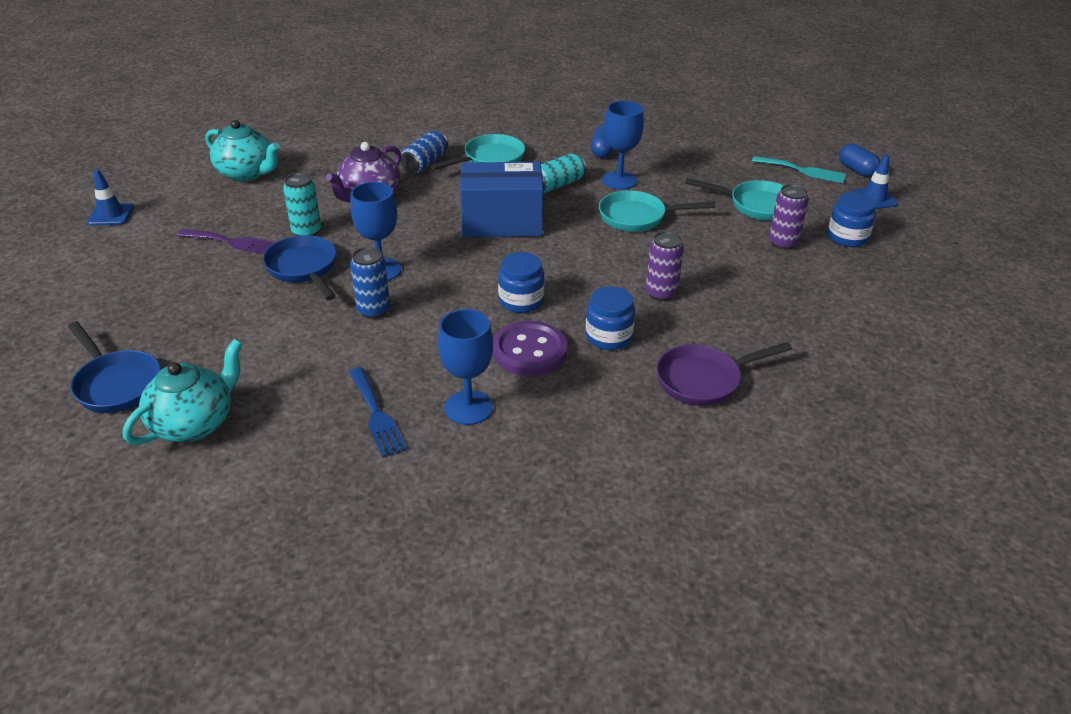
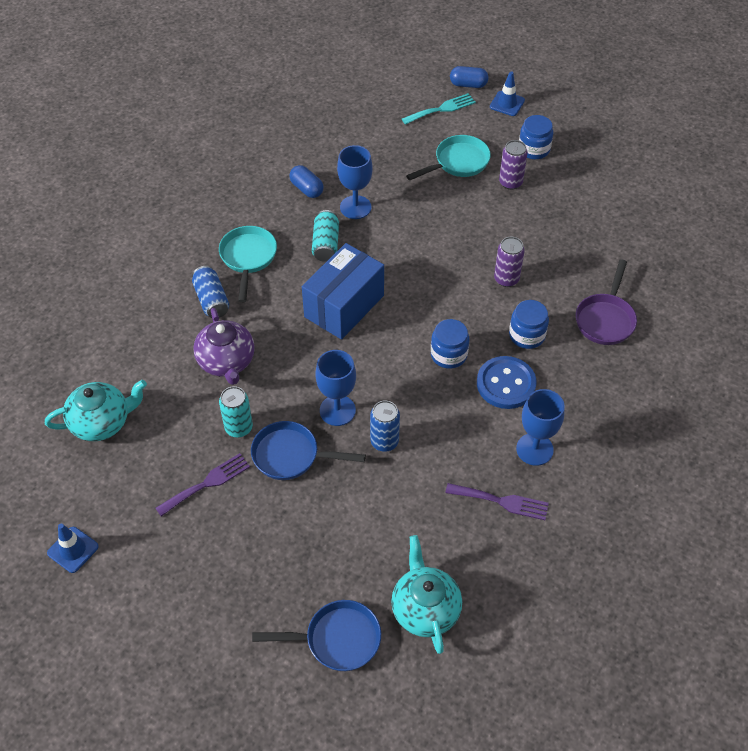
camera: 50 degrees left, 15 degrees up
(376, 415) = (501, 501): blue fork -> purple fork
(529, 351) = (506, 384): purple button -> blue button
(637, 217) = (411, 230): turquoise pan -> none

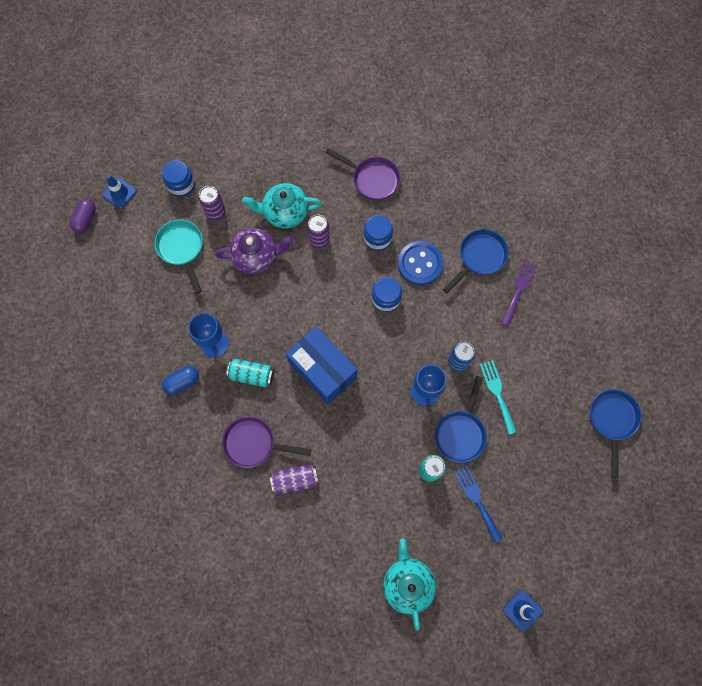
camera: 80 degrees left, 20 degrees up
(207, 483) = (477, 500): purple fork -> blue fork
(211, 300) = (295, 480): blue can -> purple can
(227, 362) = (363, 473): purple teapot -> purple teapot (256, 257)
(248, 258) = (254, 443): turquoise pan -> purple pan
(425, 609) = (595, 358): turquoise teapot -> turquoise teapot (285, 212)
(441, 109) = (111, 248): turquoise fork -> turquoise fork (497, 393)
(468, 84) = (85, 219): blue capsule -> purple capsule
(534, 449) = (479, 257): blue goblet -> blue pan

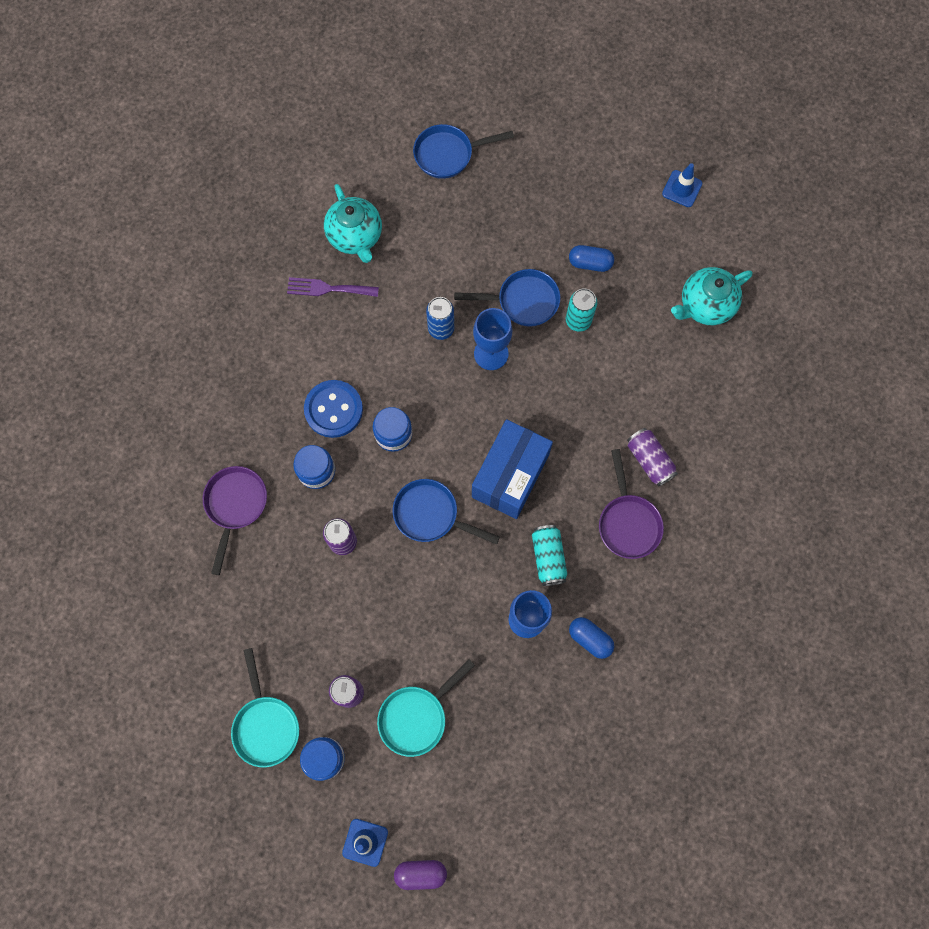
camera: 110 degrees left, 0 degrees up
(217, 156) = (266, 725): none -> turquoise pan
(256, 257) = (393, 613): purple teapot -> none
(285, 212) = (319, 600): turquoise teapot -> turquoise teapot (355, 236)
(477, 500) = (590, 263): blue fork -> blue capsule
(479, 257) = (302, 344): blue pan -> blue pan (431, 515)
(497, 393) = (463, 276): turquoise fork -> none

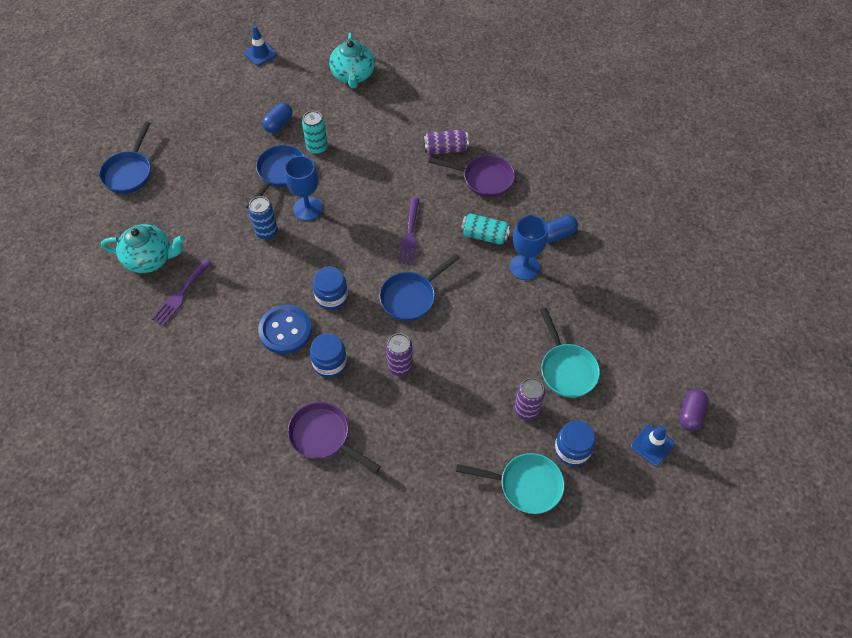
camera: 65 degrees left, 15 degrees down
(510, 476) = (410, 234): blue box -> purple fork

